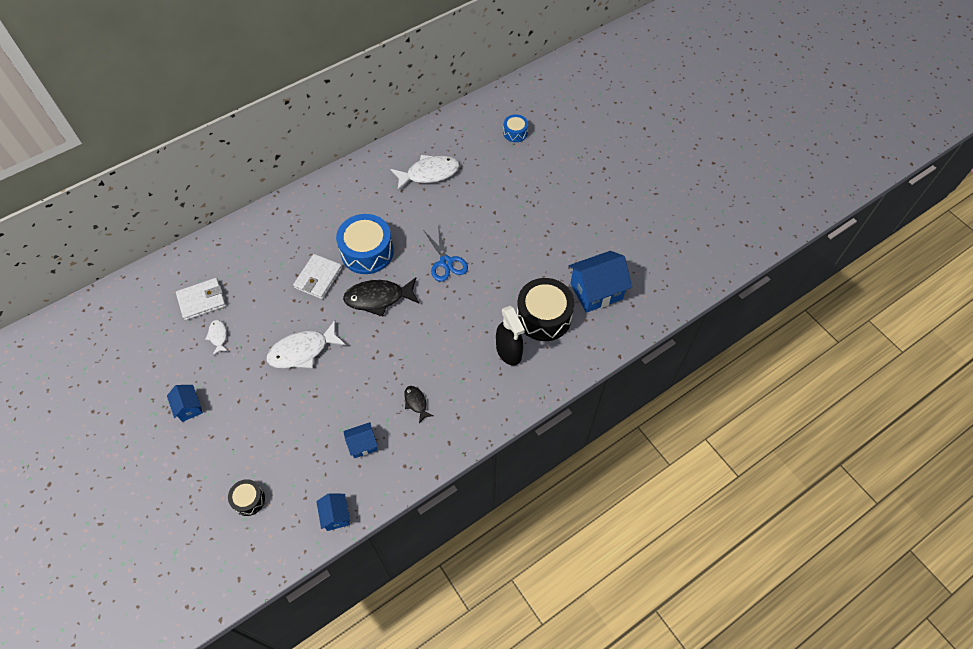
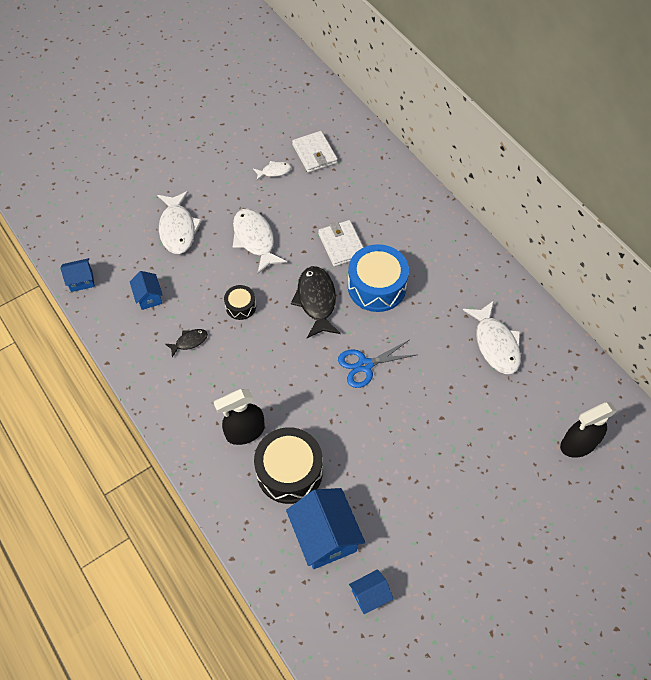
camera: 90 degrees right, 0 degrees up
(189, 407) = (201, 160): blue house -> blue house (370, 595)
(249, 500) = (107, 214): black drum -> black drum (240, 306)
(279, 424) = (178, 228): none -> white fish
(318, 278) = (341, 245): white wallet -> white wallet turned 45 degrees clockwise
(515, 133) = (578, 444): blue drum -> black spray bottle

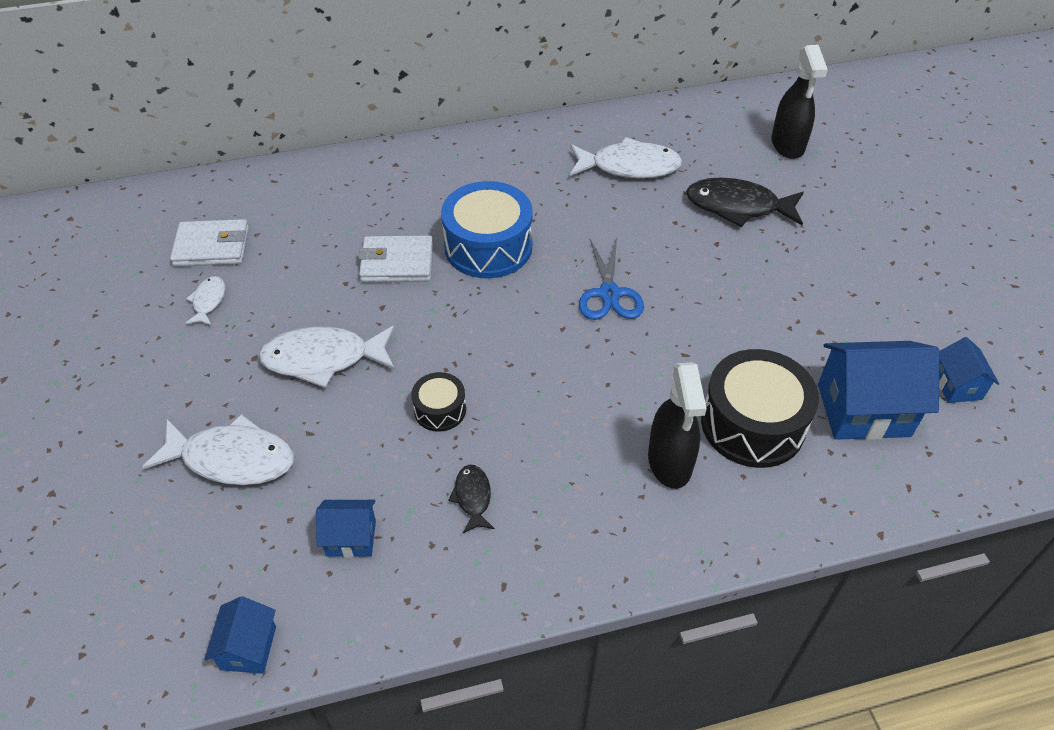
camera: 70 degrees left, 10 degrees down
(316, 301) = (477, 316): black fish -> black fish (738, 206)

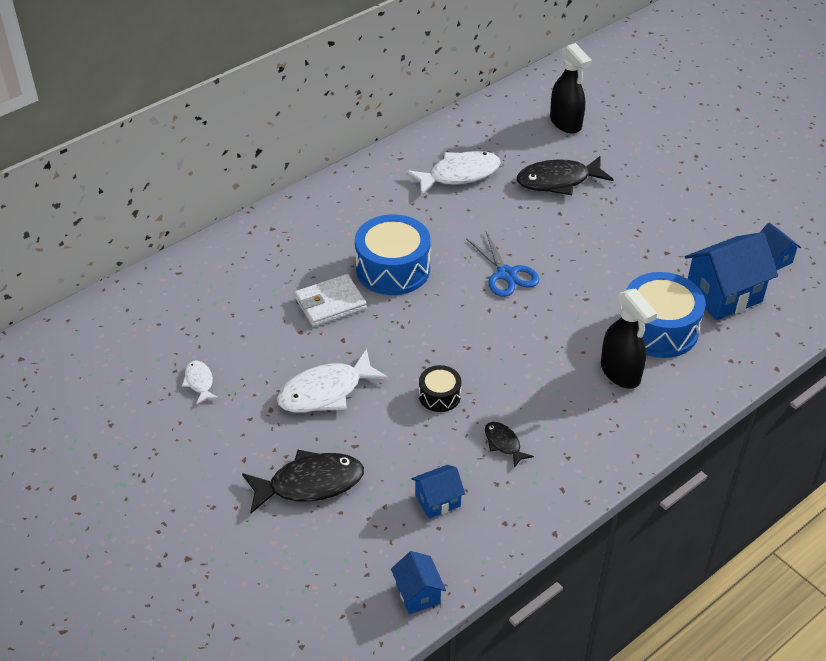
camera: 25 degrees left, 5 degrees down
(212, 247) = (168, 341): white wallet -> none
(232, 459) = (310, 484): white fish -> black fish
(752, 424) = (659, 329): black drum -> blue drum

